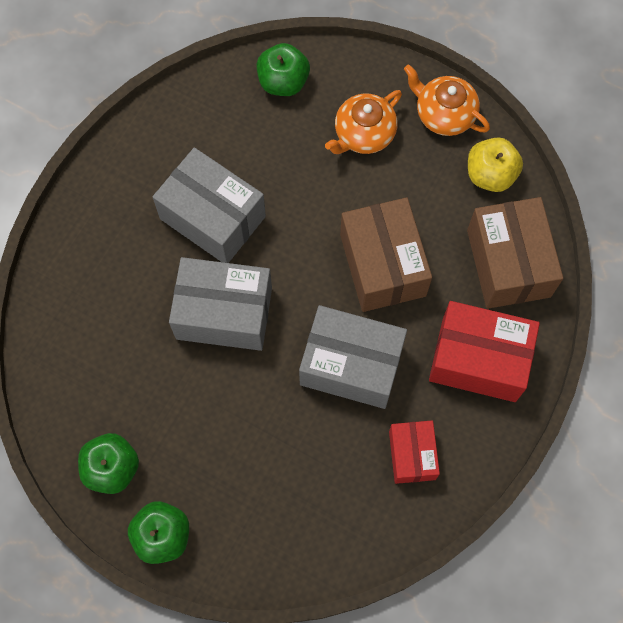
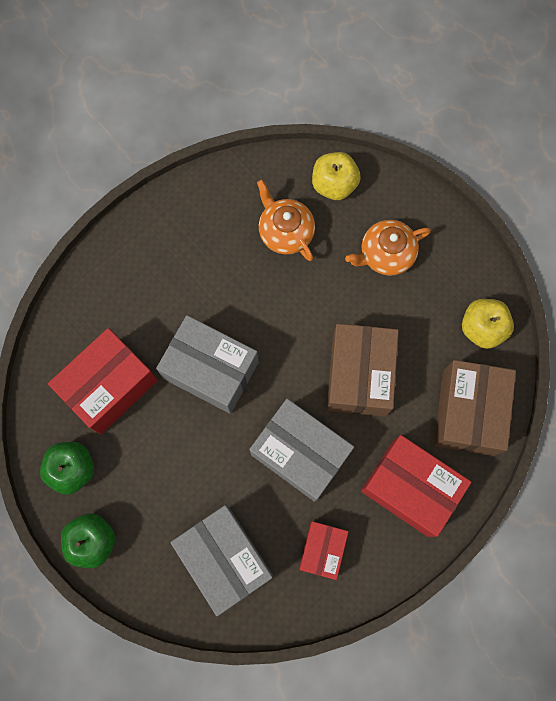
camera: 20 degrees right, 5 degrees up
(120, 368) = (109, 386): none -> red box
(213, 217) = (231, 284): grey box -> grey box (224, 558)
(283, 82) = (334, 184): green apple -> yellow apple
(444, 114) = (462, 260): orange teapot -> orange teapot (285, 232)

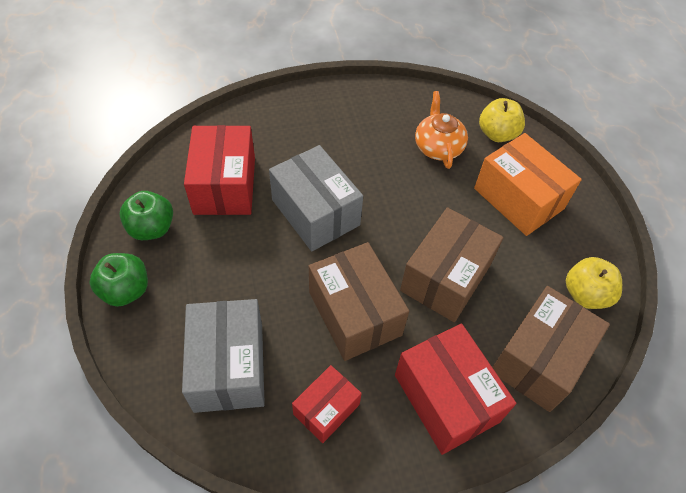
camera: 25 degrees right, 20 degrees down
(109, 386) = (225, 185): red box -> red box turned 75 degrees counterclockwise
(300, 453) = (354, 313): grey box -> brown box
(386, 254) = (518, 198): orange teapot -> orange box

